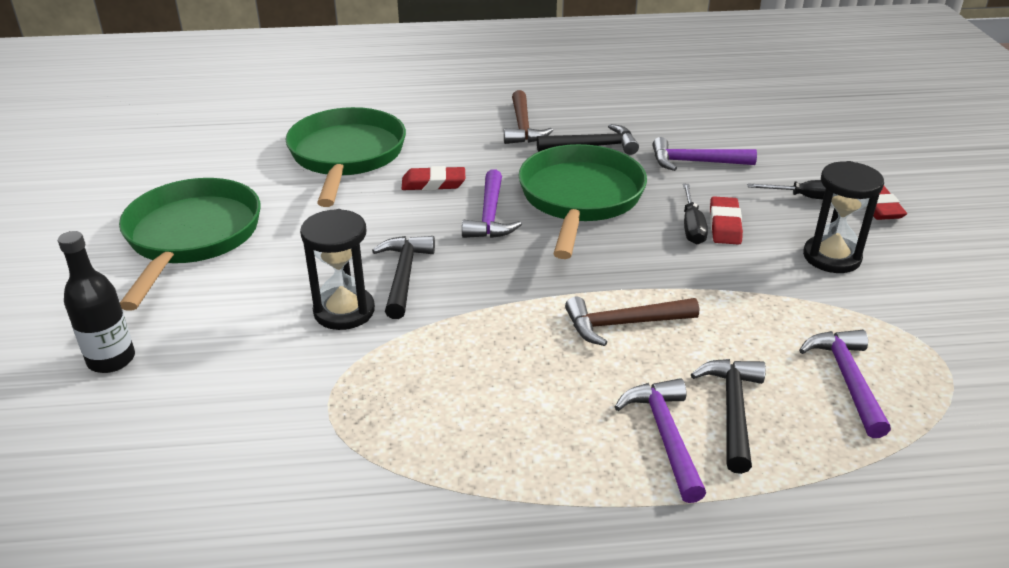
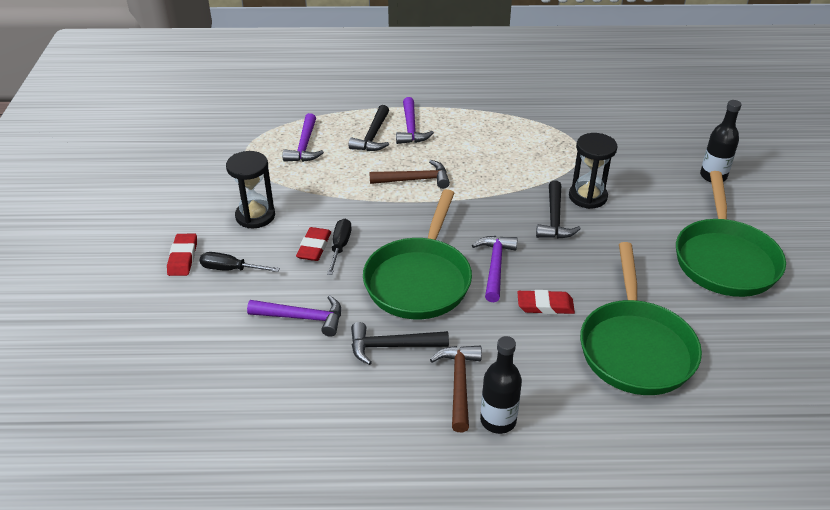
camera: 175 degrees left, 5 degrees up
(487, 110) = (498, 420): none -> black bottle

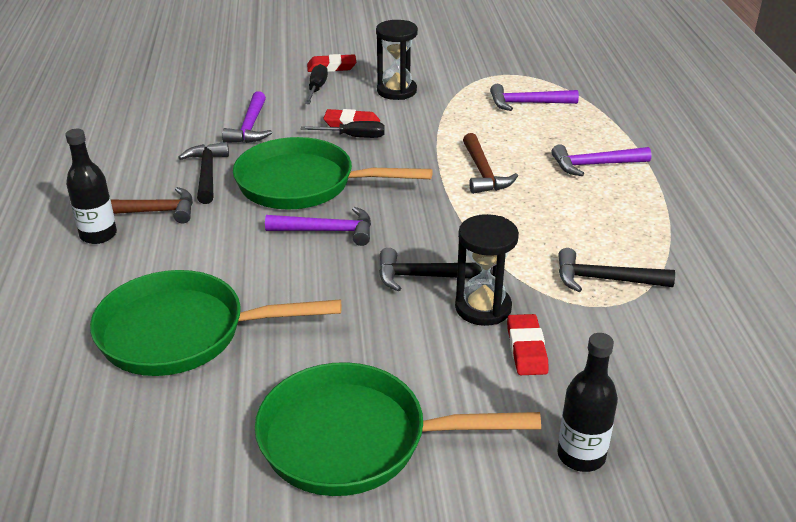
camera: 85 degrees right, 5 degrees down
(373, 136) = (565, 141): black hammer -> black hammer (604, 279)
(545, 305) = (259, 266): red eraser -> red eraser (526, 349)

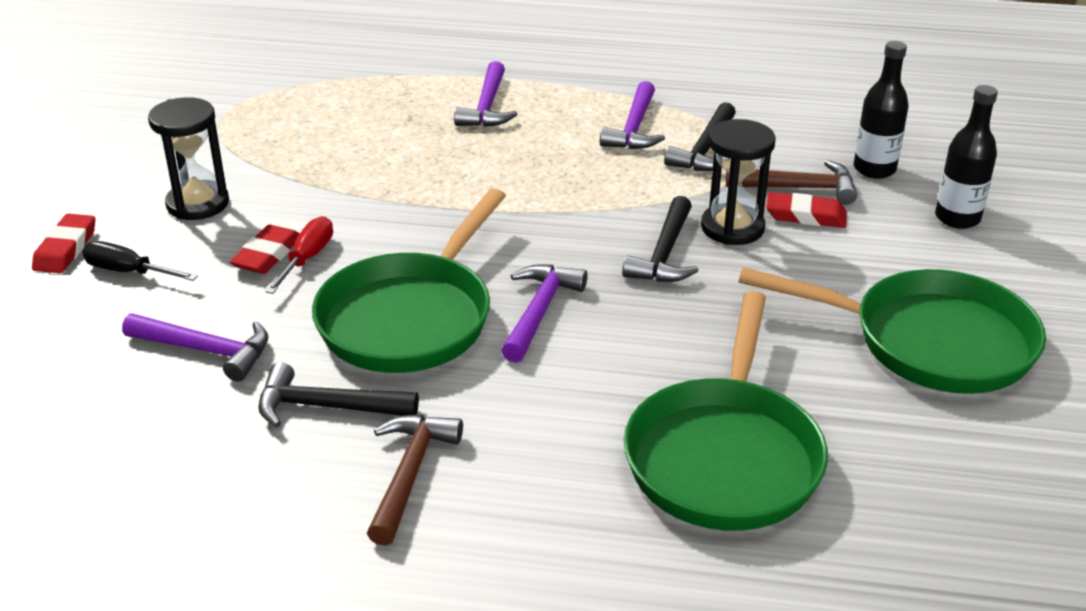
camera: 75 degrees left, 0 degrees up
(98, 235) = (450, 536): black bottle -> black bottle (874, 169)
(353, 137) = (307, 259): black screwdriver -> red screwdriver
(354, 439) = (930, 342): green pan -> green pan turned 90 degrees counterclockwise
(483, 173) = (463, 178): brown hammer -> brown hammer (799, 188)
(527, 103) = (314, 117): purple hammer -> purple hammer (634, 128)

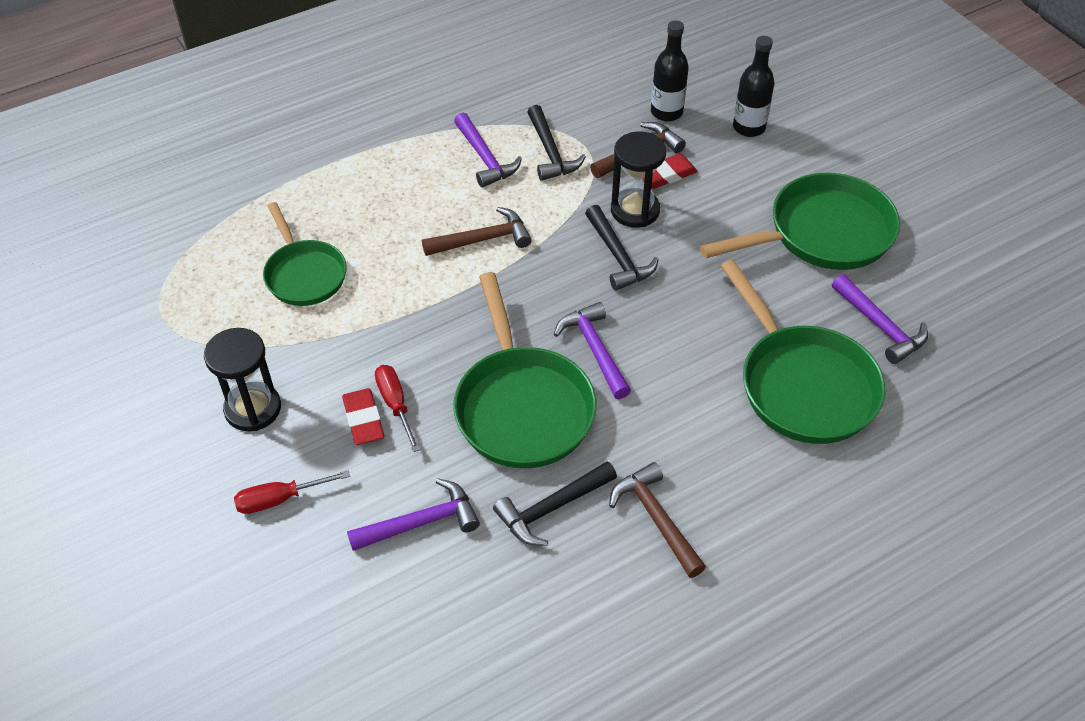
camera: 40 degrees left, 15 degrees up
(65, 249) = (202, 512): red eraser -> none
(129, 272) = (280, 499): black screwdriver -> red screwdriver
(364, 138) = (304, 274): none -> green pan
(487, 107) = (361, 194): purple hammer -> purple hammer (880, 326)
(550, 183) = (483, 239): none -> brown hammer

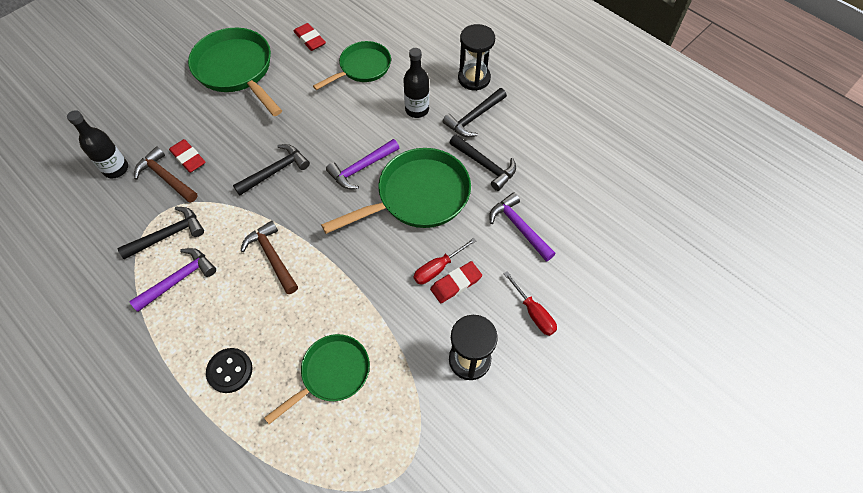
camera: 105 degrees left, 10 degrees up
(351, 191) = (230, 371): none -> black button
(635, 210) = (228, 170): black hourglass -> black hourglass (474, 78)
(656, 518) = (474, 118): brown hammer -> black hammer
(749, 127) = (132, 118): black bottle -> black bottle (417, 110)
(802, 385) = (362, 68): green pan -> green pan, size x0.64
(880, 326) = (310, 39): purple hammer -> red eraser

